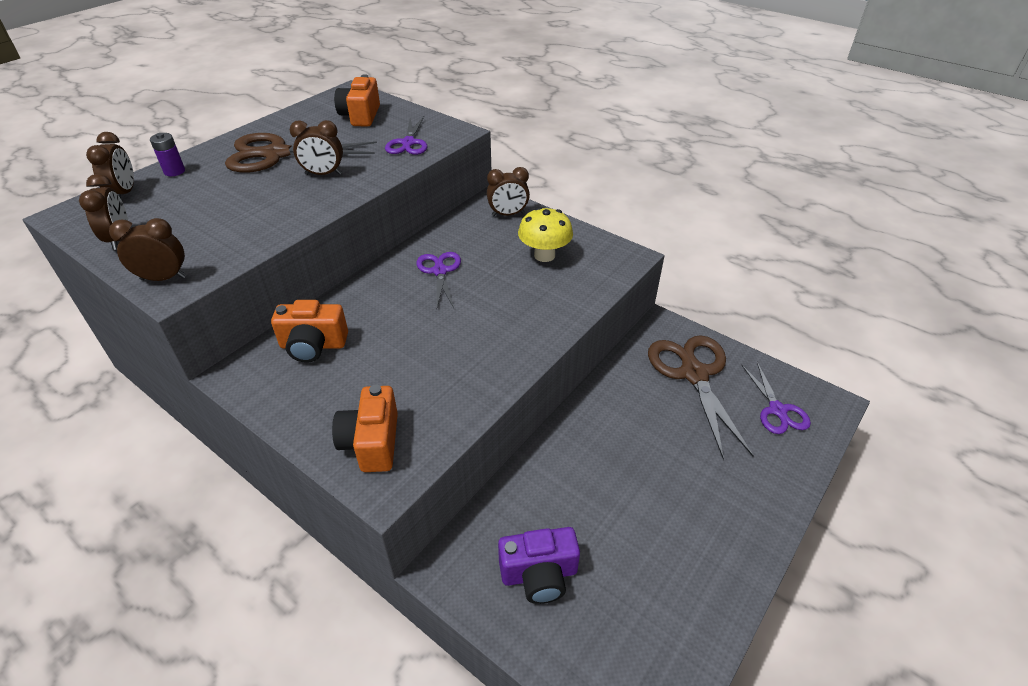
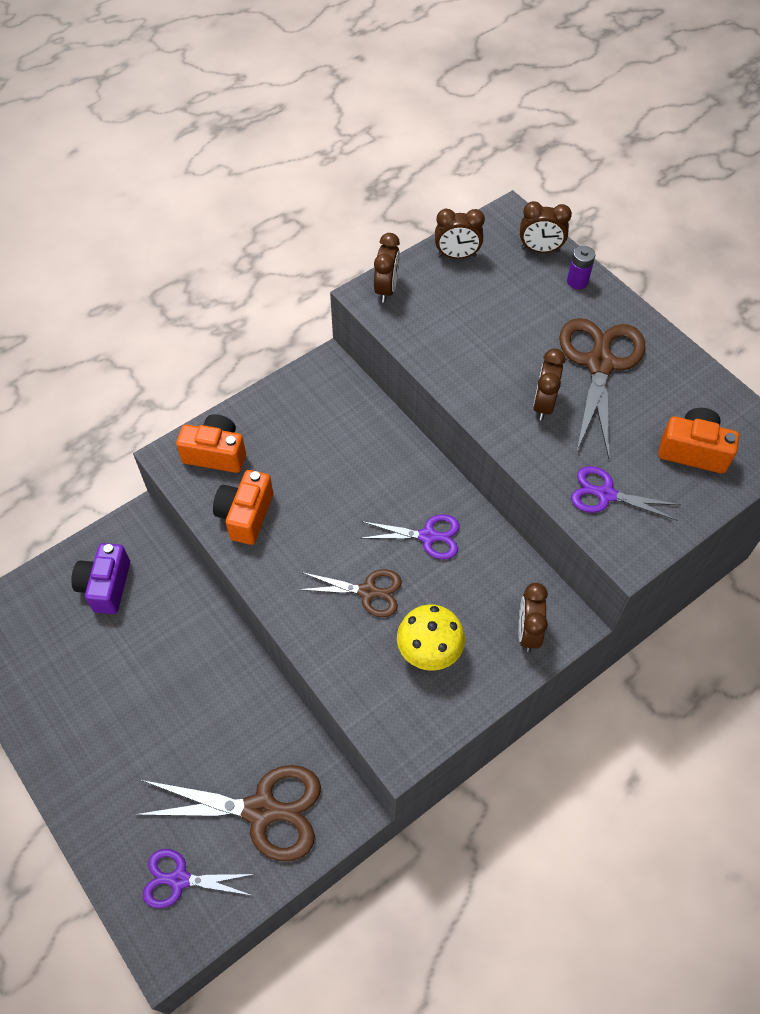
camera: 105 degrees right, 15 degrees up
(313, 345) = (345, 420): orange camera -> orange camera (245, 515)
(505, 295) = (368, 591): none -> brown scissors

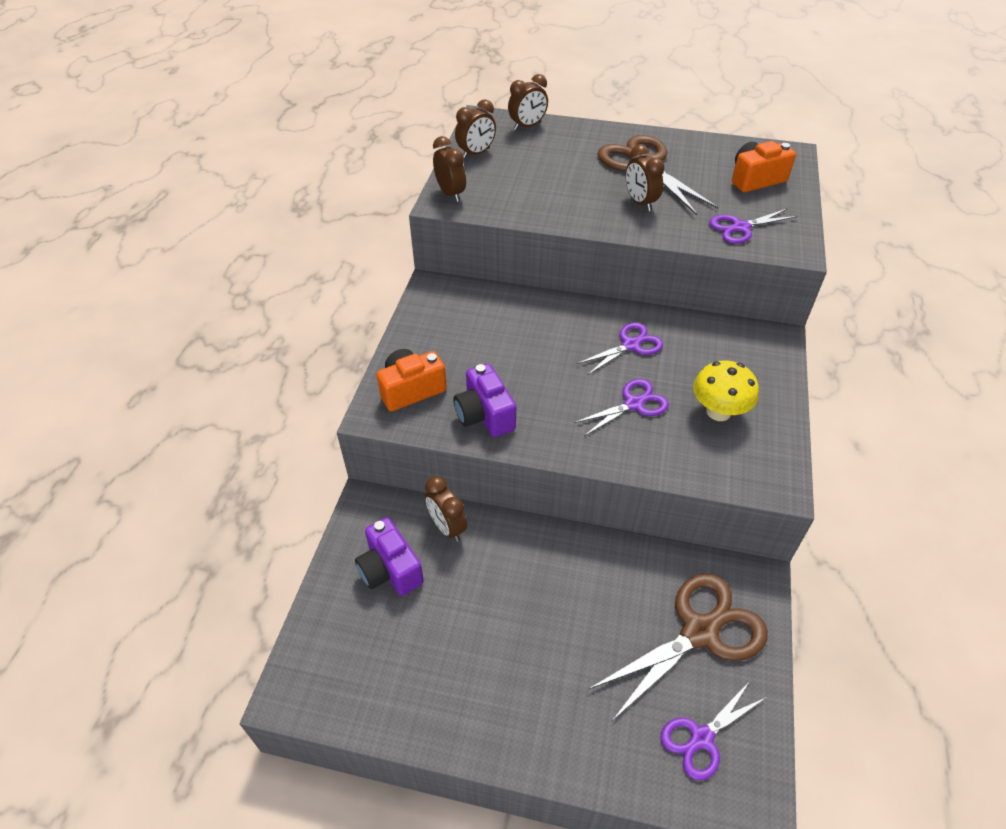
camera: 40 degrees left, 10 degrees down
(245, 515) = (484, 415): orange camera -> purple camera
(368, 591) = (633, 404): brown scissors -> purple scissors
(528, 632) = (761, 358): brown clock -> brown clock (447, 527)
(577, 281) = (573, 131): purple battery -> none

